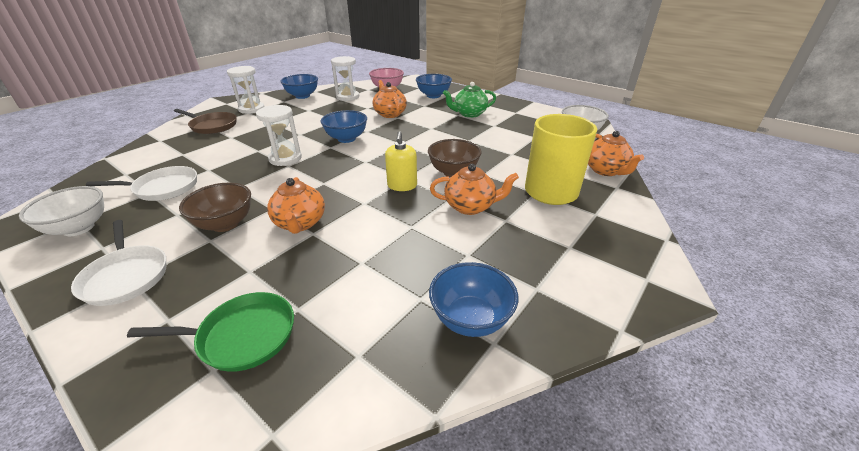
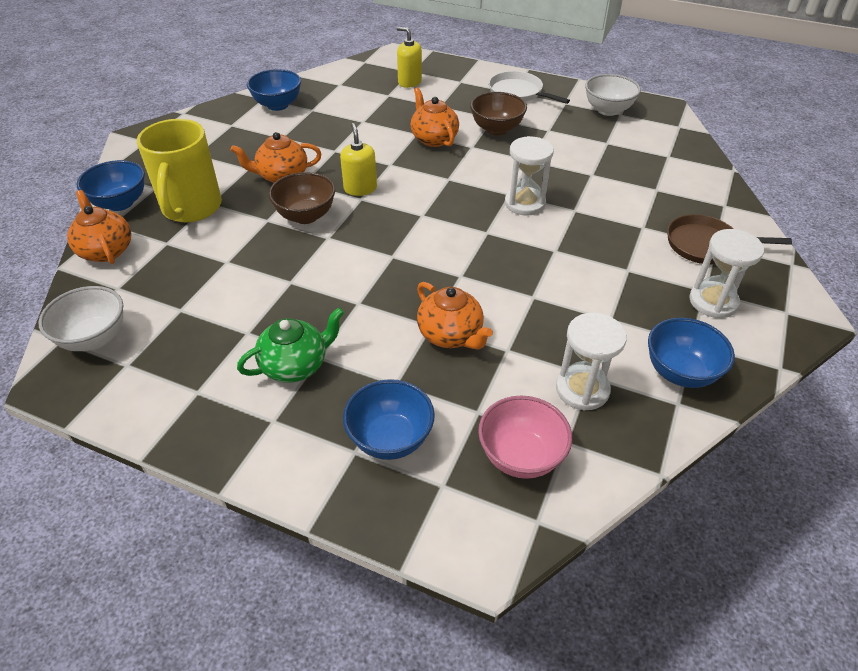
camera: 165 degrees right, 10 degrees up
(163, 188) = (602, 148): white pan -> none
(242, 336) = (409, 82): green pan -> yellow soap dispenser
(346, 139) = (478, 252): blue bowl -> blue bowl (120, 203)

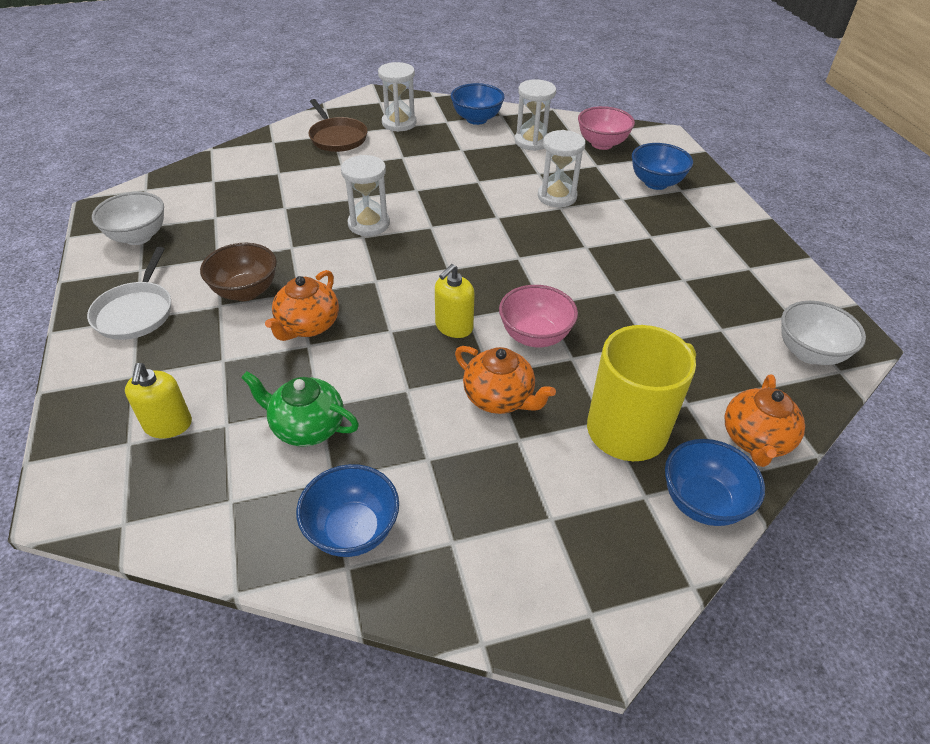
camera: 130 degrees left, 0 degrees up
(296, 365) = (670, 241): green teapot -> green teapot (307, 427)
(306, 216) = (535, 336): brown bowl -> pink bowl
(451, 335) = (557, 196): orange teapot -> white hourglass

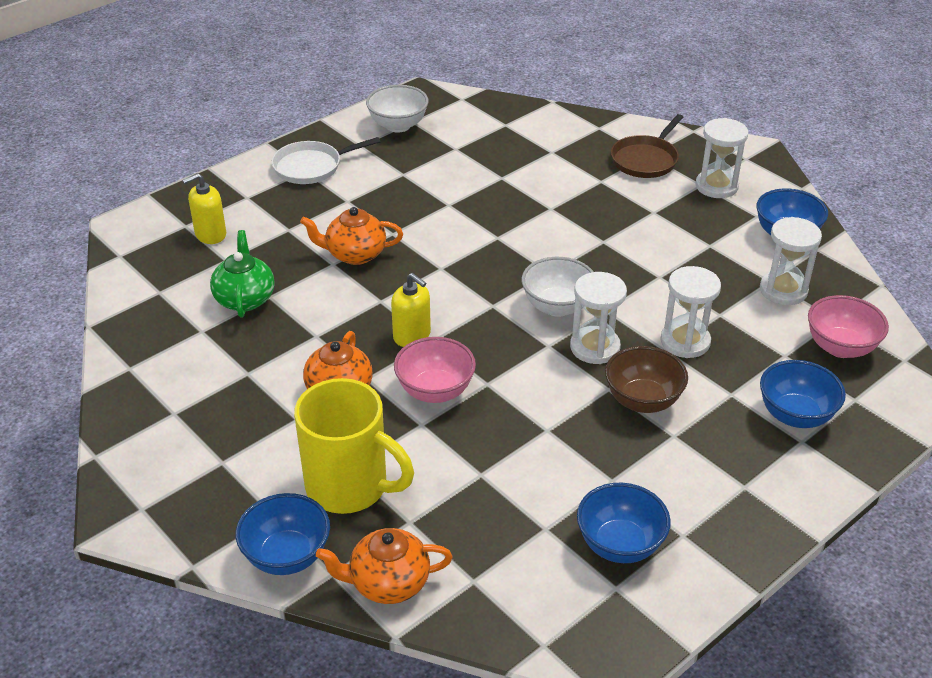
camera: 65 degrees right, 5 degrees down
(245, 291) = (373, 206): brown bowl -> brown bowl (642, 401)
(352, 530) = (161, 359): blue bowl -> blue bowl (620, 545)
(369, 224) = (519, 233): white hourglass -> white hourglass (595, 347)
(454, 327) = (412, 336): yellow soap dispenser -> yellow soap dispenser turned 150 degrees counterclockwise
(809, 353) = (556, 612): white bowl -> white bowl (557, 306)

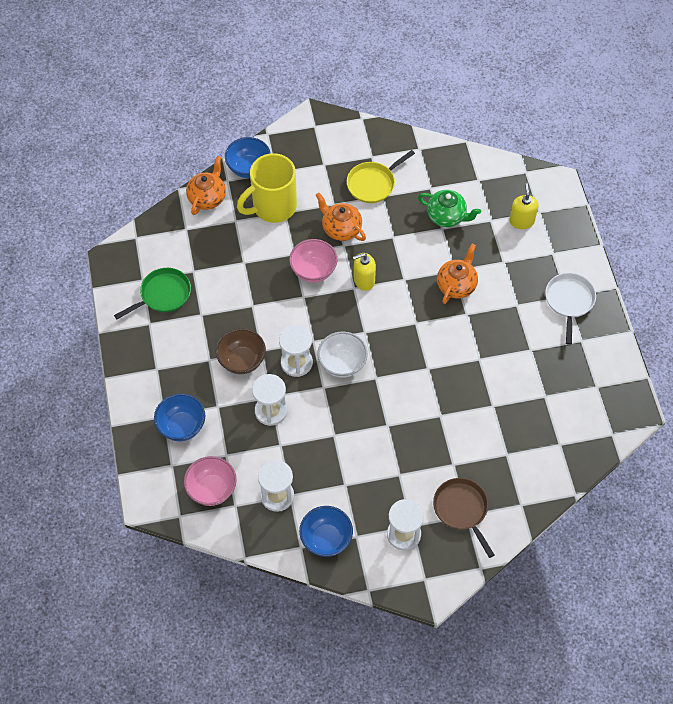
camera: 120 degrees right, 20 degrees up
(229, 391) = (373, 183): none -> yellow pan
(398, 125) = (595, 375): white bowl -> none
(620, 545) = (163, 295): blue bowl -> green pan

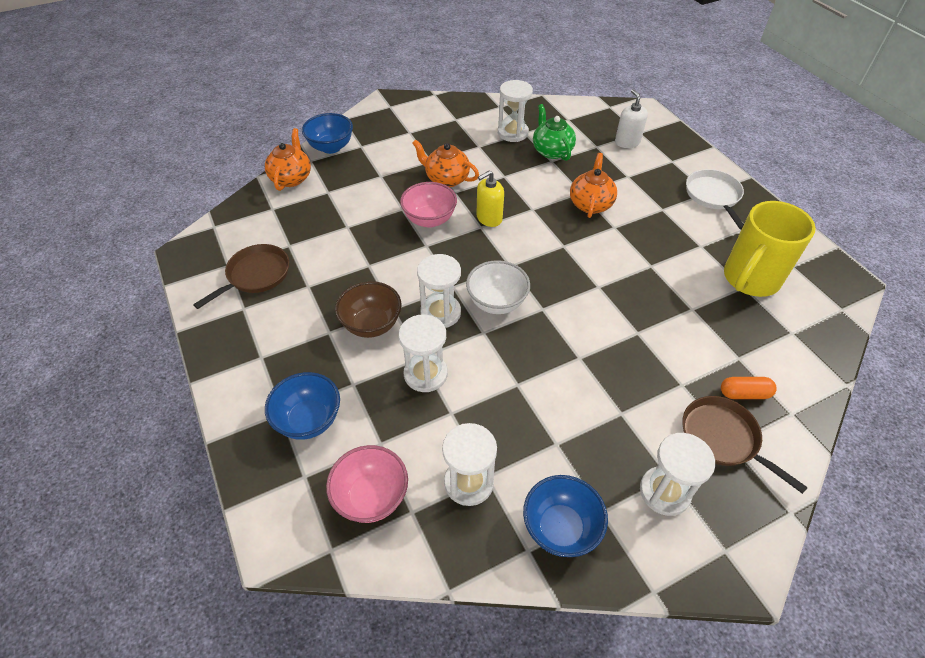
camera: 15 degrees left, 10 degrees down
(163, 295) = (256, 275): green pan -> brown pan
(273, 207) = (366, 174): yellow mug -> yellow mug (750, 279)
(373, 183) = (465, 138): yellow pan -> none
(419, 186) = (513, 133): none -> white hourglass
(447, 216) = (551, 151): green teapot -> green teapot turned 120 degrees counterclockwise
(495, 482) = (744, 393): none -> orange capsule
(521, 221) = (627, 142): yellow soap dispenser -> white soap dispenser

